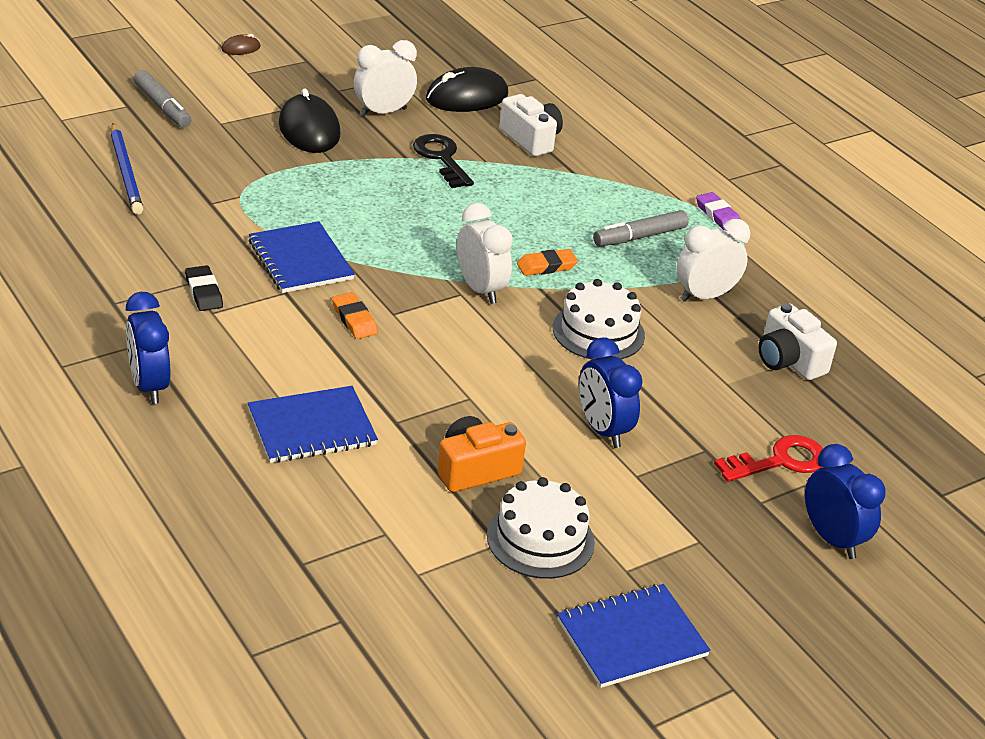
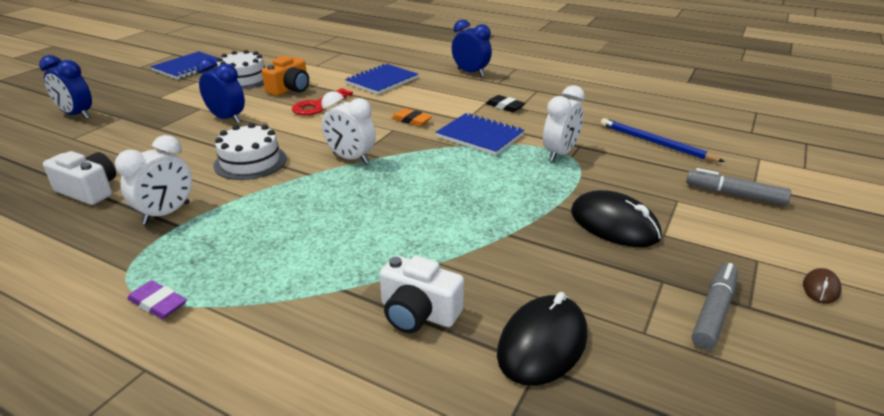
camera: 155 degrees right, 5 degrees down
(383, 112) = (589, 274): white clock -> white clock (560, 154)
(441, 158) = (479, 246): black key -> none
(546, 266) = (313, 189): orange eraser -> none
(640, 237) = (242, 243): grey marker -> grey marker (713, 312)
(779, 461) = (106, 136): red key -> red key (318, 105)

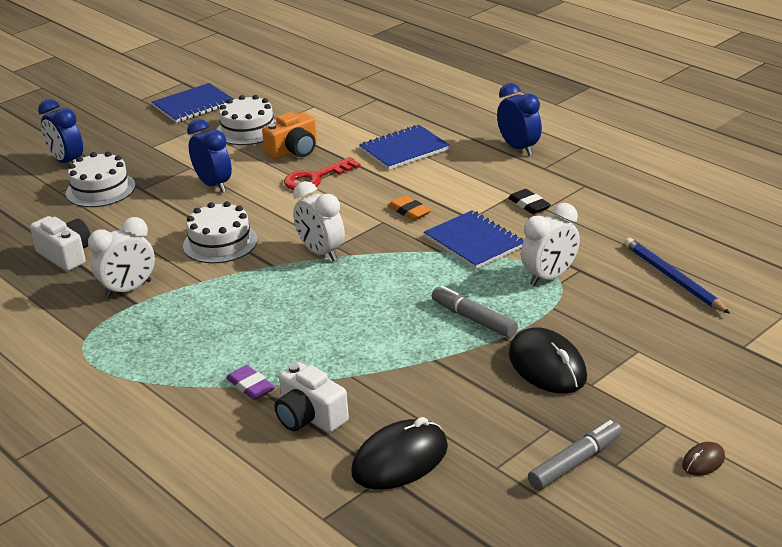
camera: 20 degrees right, 0 degrees up
(116, 132) = (100, 189): none -> white cake
(158, 303) = (103, 372): purple eraser -> purple eraser (251, 386)
(735, 194) = (709, 354): grey marker -> grey marker (474, 319)

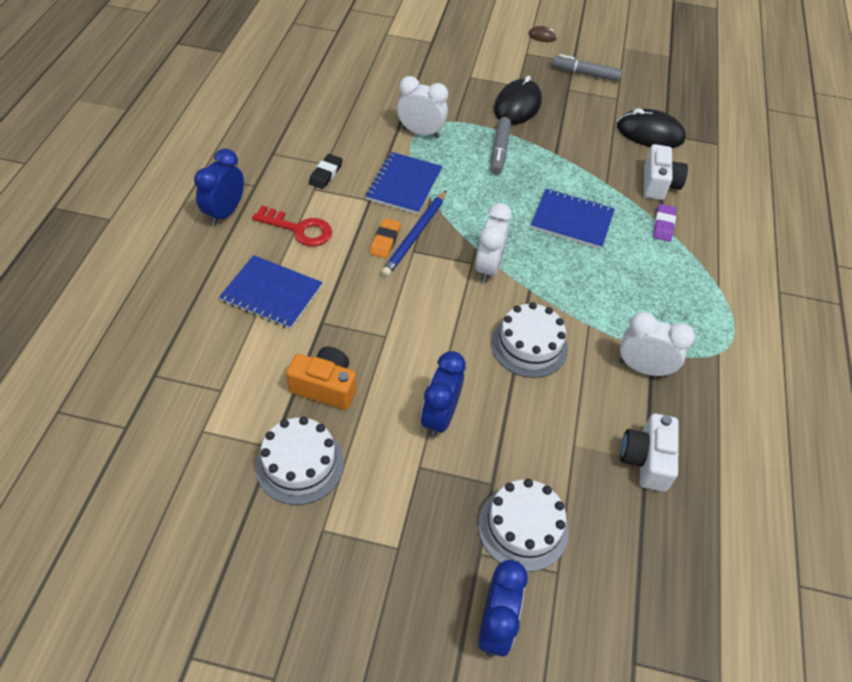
camera: 130 degrees left, 20 degrees up
(193, 105) = (261, 581): blue notebook -> blue notebook (572, 220)
(316, 178) = (370, 336): red key -> red key (299, 229)
(673, 278) = (379, 80): blue pencil -> blue pencil (415, 236)

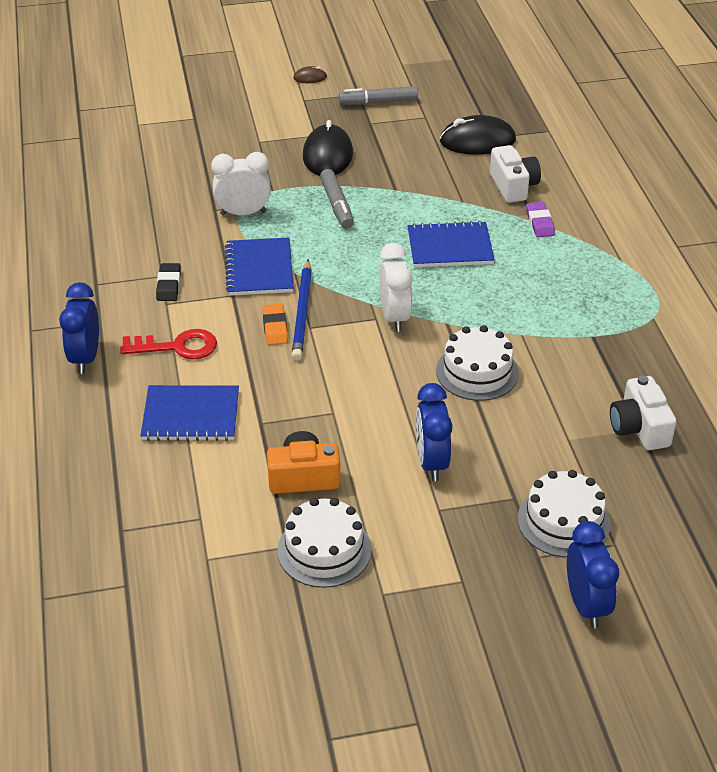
camera: 20 degrees left, 10 degrees down
(643, 368) = (593, 354): white clock -> none

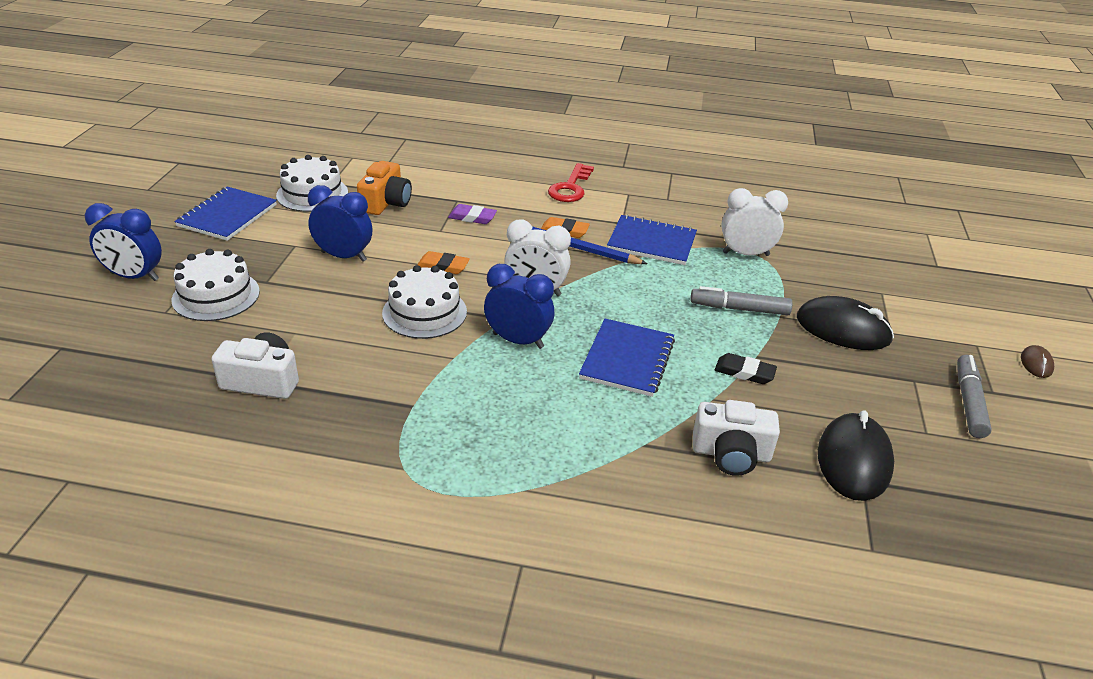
camera: 110 degrees right, 5 degrees down
(85, 358) = (583, 155): blue clock -> blue clock (518, 340)
(168, 285) = (652, 199): black eraser -> black eraser (744, 372)
(191, 415) = (489, 178): blue notebook -> blue notebook (227, 216)
(243, 213) = (745, 254): white clock -> white clock turned 105 degrees counterclockwise
(397, 386) = (443, 266): none -> orange eraser
(539, 223) = (640, 447): purple eraser -> purple eraser (472, 217)

